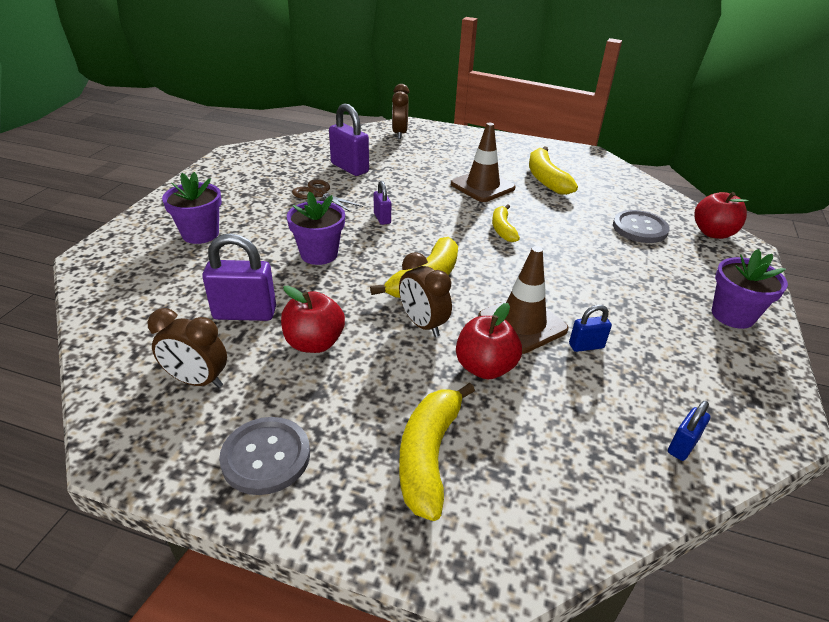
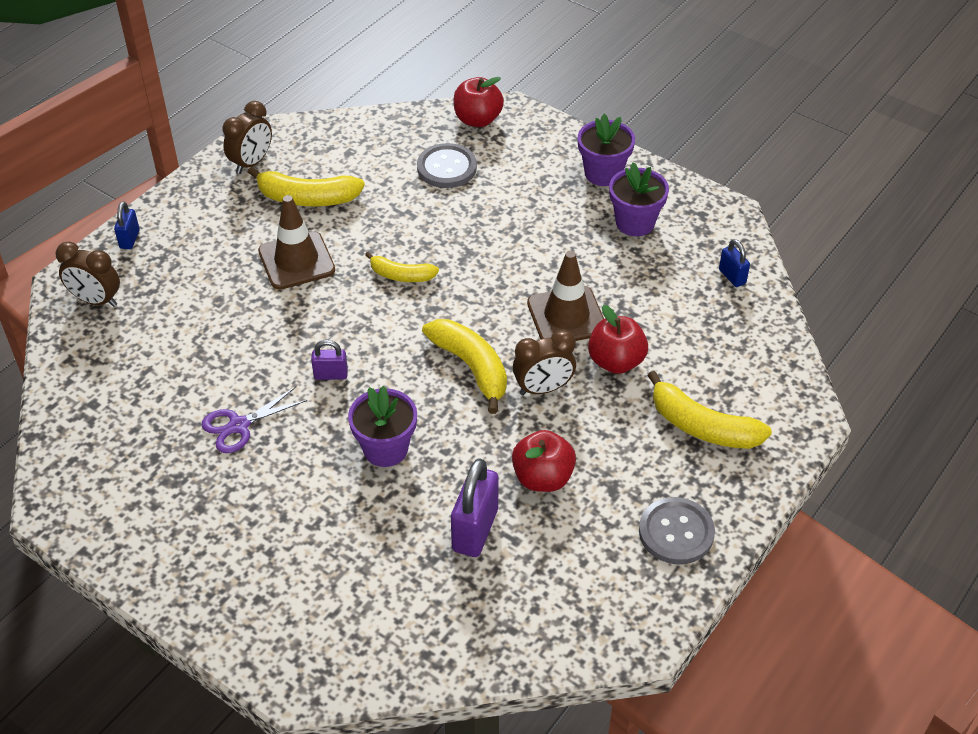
camera: 70 degrees left, 10 degrees up
(197, 381) = (568, 576): brown clock -> brown clock (251, 163)
(200, 234) = (289, 562): purple flower pot -> purple flower pot (635, 223)
(319, 194) = (239, 426): brown scissors -> purple scissors
(349, 168) = (179, 379): purple padlock -> none
(586, 346) = (610, 285): blue padlock -> blue padlock (129, 239)

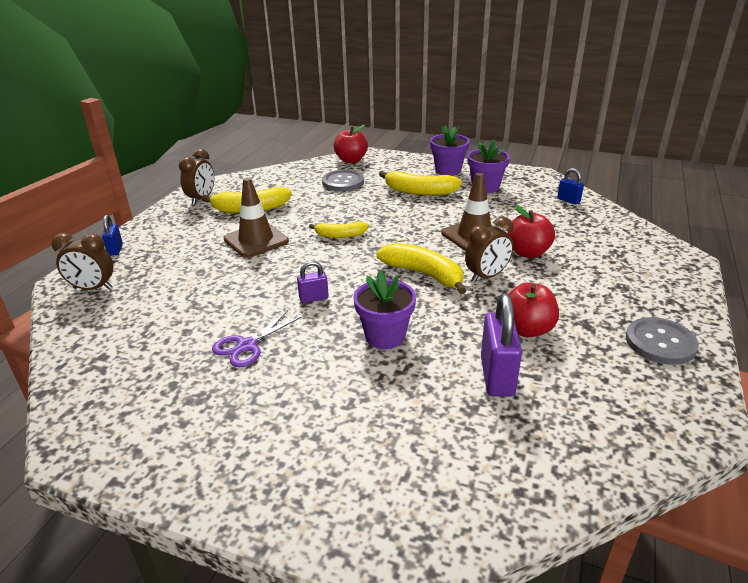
camera: 15 degrees left, 15 degrees down
(702, 426) = (620, 276): yellow banana -> yellow banana (419, 191)

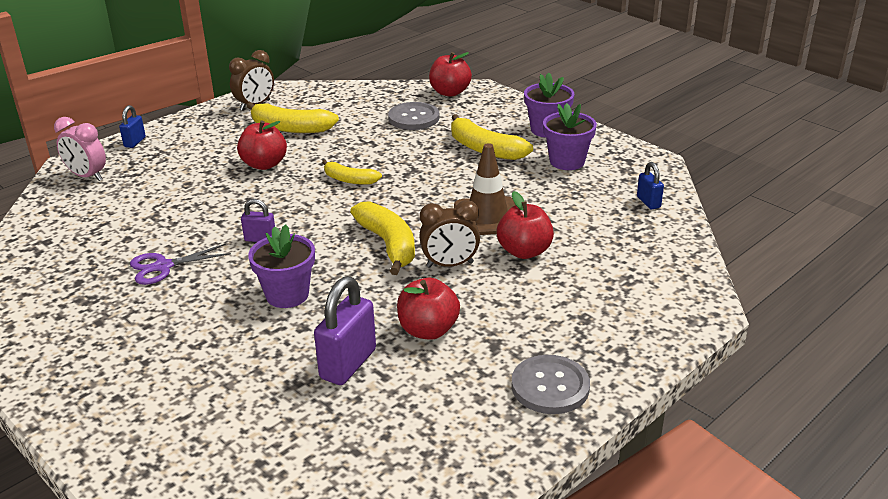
camera: 25 degrees right, 0 degrees up
(93, 288) = (87, 176): brown clock -> pink clock
(256, 240) = (264, 164): brown traffic cone -> red apple

